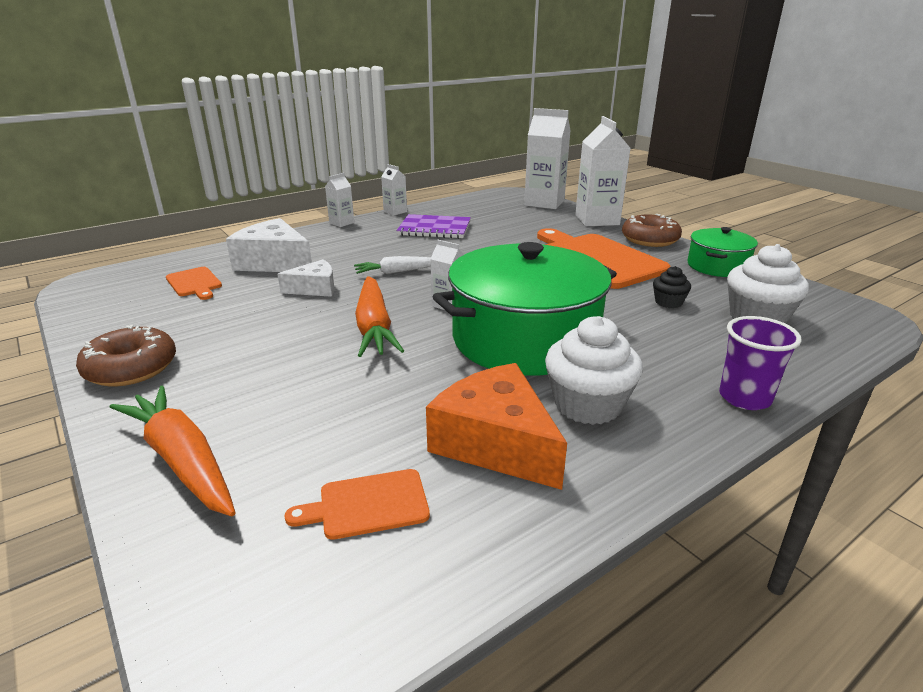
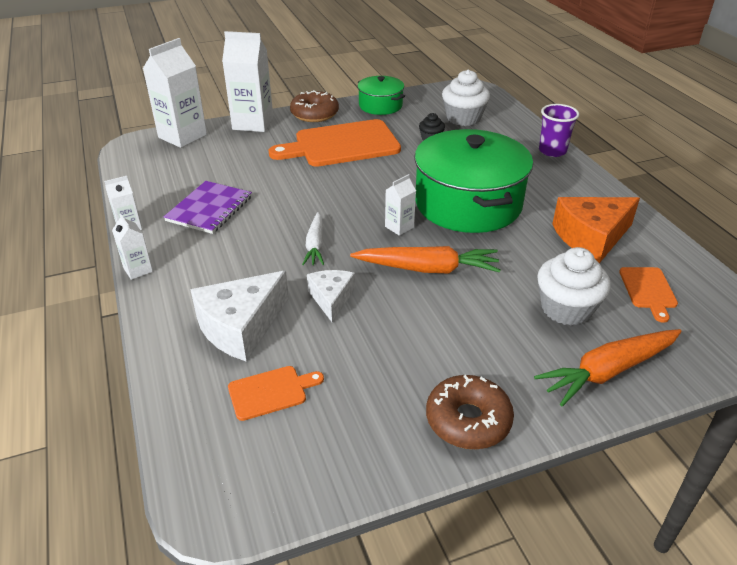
camera: 75 degrees left, 10 degrees up
(588, 405) = (554, 199): white cupcake -> white cupcake (566, 308)

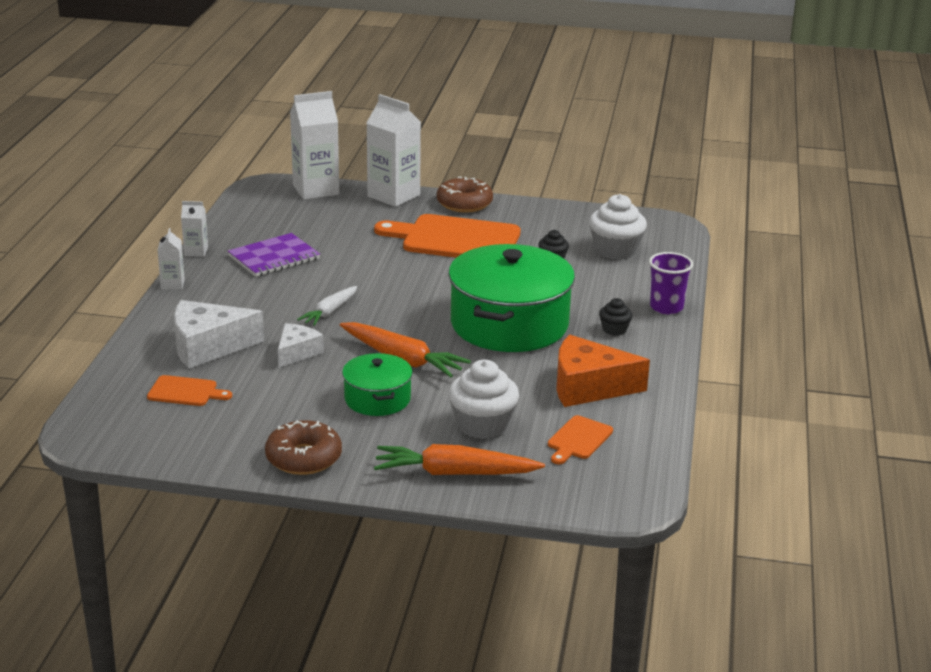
camera: 30 degrees right, 10 degrees down
(380, 105) = (543, 214): green pot -> green pot (377, 399)
(399, 227) = (419, 322): white carton -> none
(544, 181) = (614, 329): none -> black cupcake

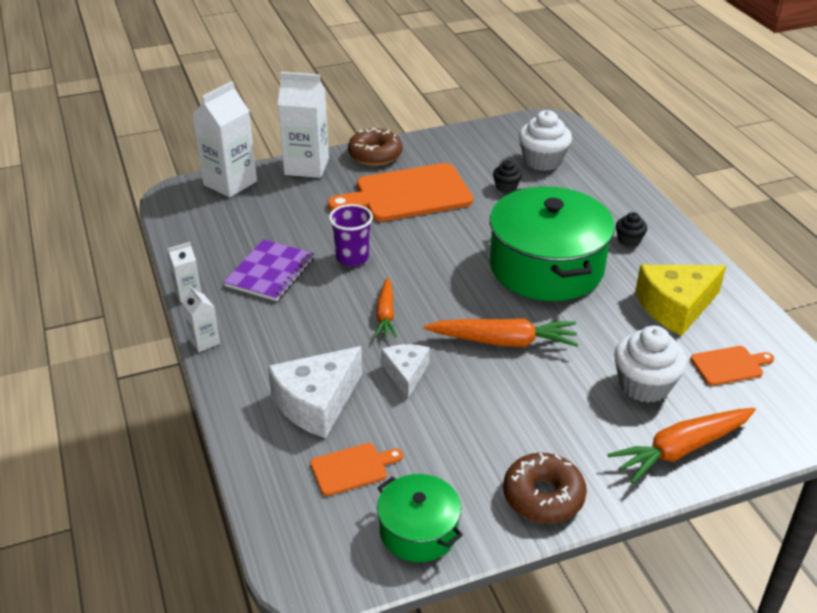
camera: 30 degrees left, 10 degrees up
(329, 312) = (385, 314): white carrot -> orange carrot
(377, 399) = (531, 396): green pot -> green pot (418, 531)
(578, 439) = (729, 365): orange cutting board -> orange cutting board turned 105 degrees counterclockwise
(588, 387) = (675, 307): orange cheese -> yellow cheese
(666, 307) = (640, 203): purple cup -> purple cup (352, 257)

